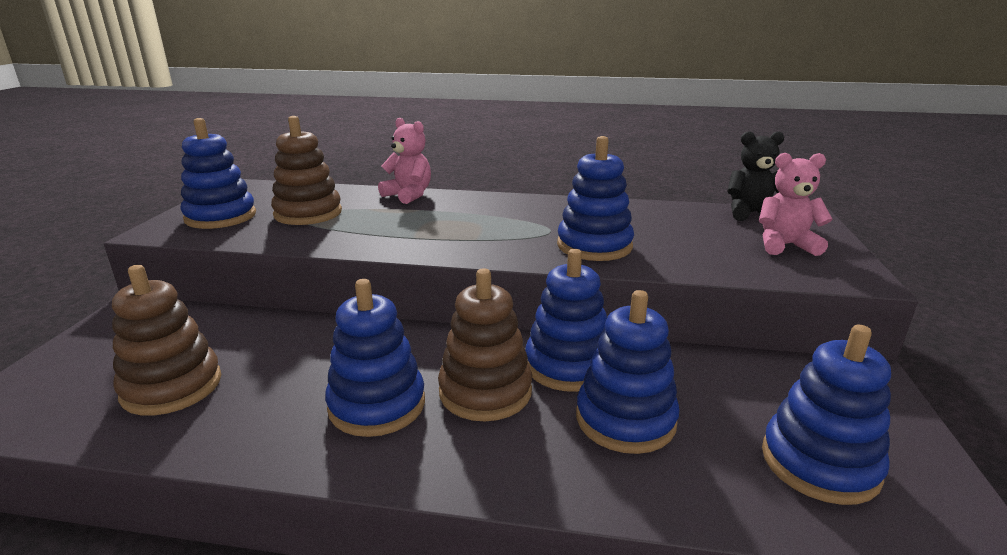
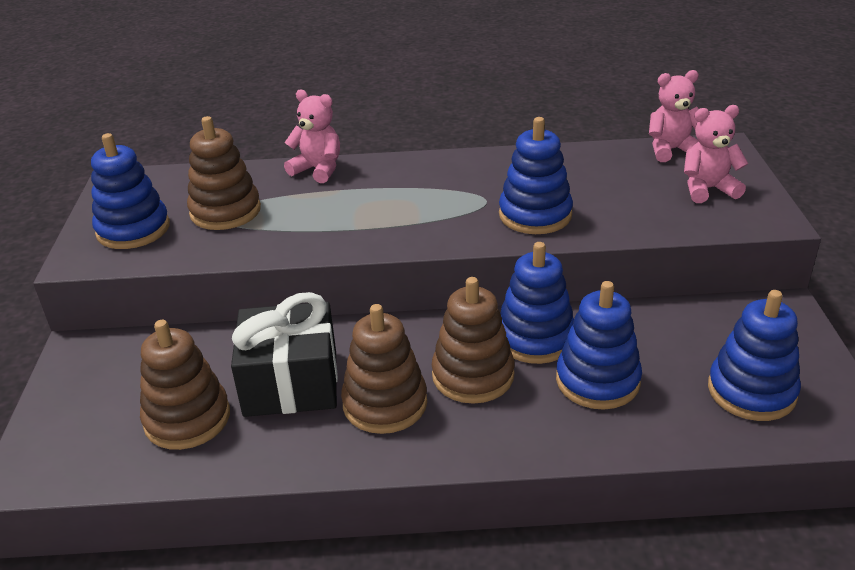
camera: 10 degrees left, 10 degrees up
(295, 369) = (291, 383): none -> black gift
(377, 405) = (385, 403): blue stacking toy -> brown stacking toy
(750, 213) = (671, 150): black teddy bear -> pink teddy bear

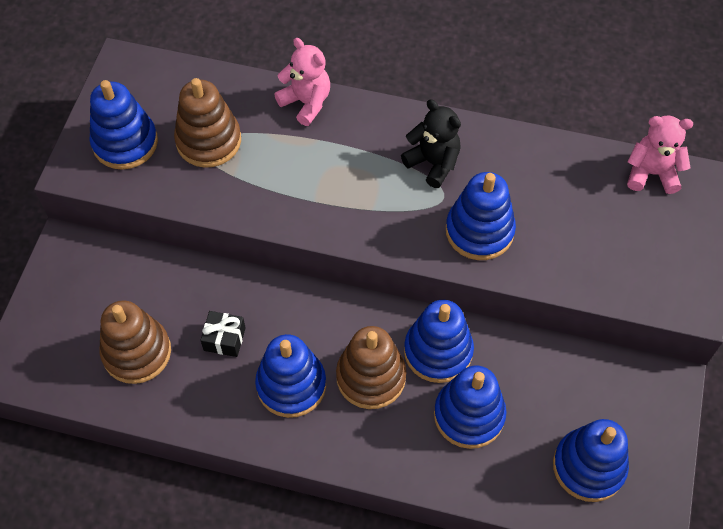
camera: 15 degrees right, 25 degrees up
(291, 383) = (224, 339): black gift -> black gift, size x0.46
(385, 403) = (291, 385): brown stacking toy -> blue stacking toy
(463, 182) = (433, 163): none -> black teddy bear
(708, 189) = (655, 243): pink teddy bear -> none

